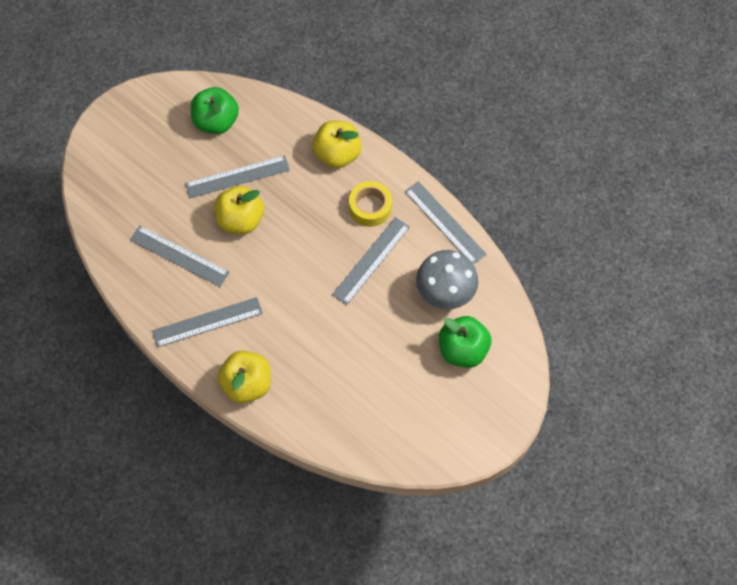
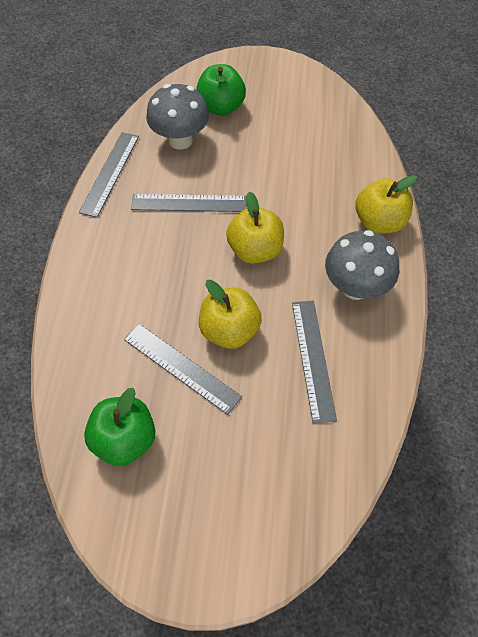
camera: 125 degrees left, 5 degrees down
(207, 322) = (355, 287): grey ruler -> grey mushroom
(337, 154) = (91, 293): yellow apple -> yellow apple (255, 250)
(370, 207) = (134, 233): yellow tape -> none

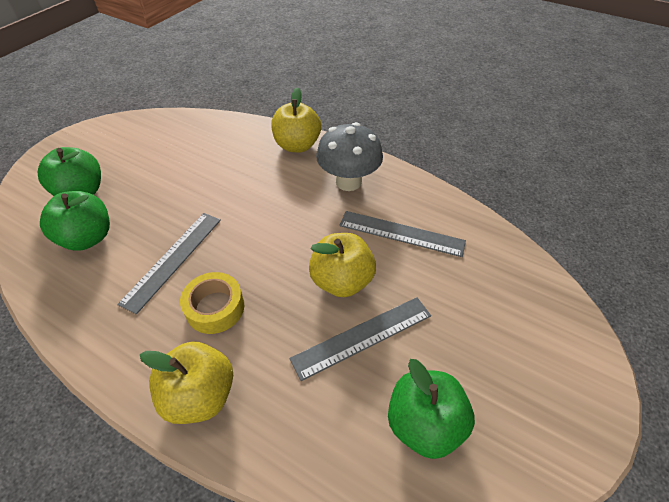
camera: 65 degrees left, 10 degrees down
(110, 173) = (67, 318): grey ruler -> none
(159, 254) = (215, 308): none -> yellow tape
(180, 140) = (88, 238): grey mushroom -> green apple
(255, 250) = (267, 229): yellow apple -> yellow apple (200, 395)

